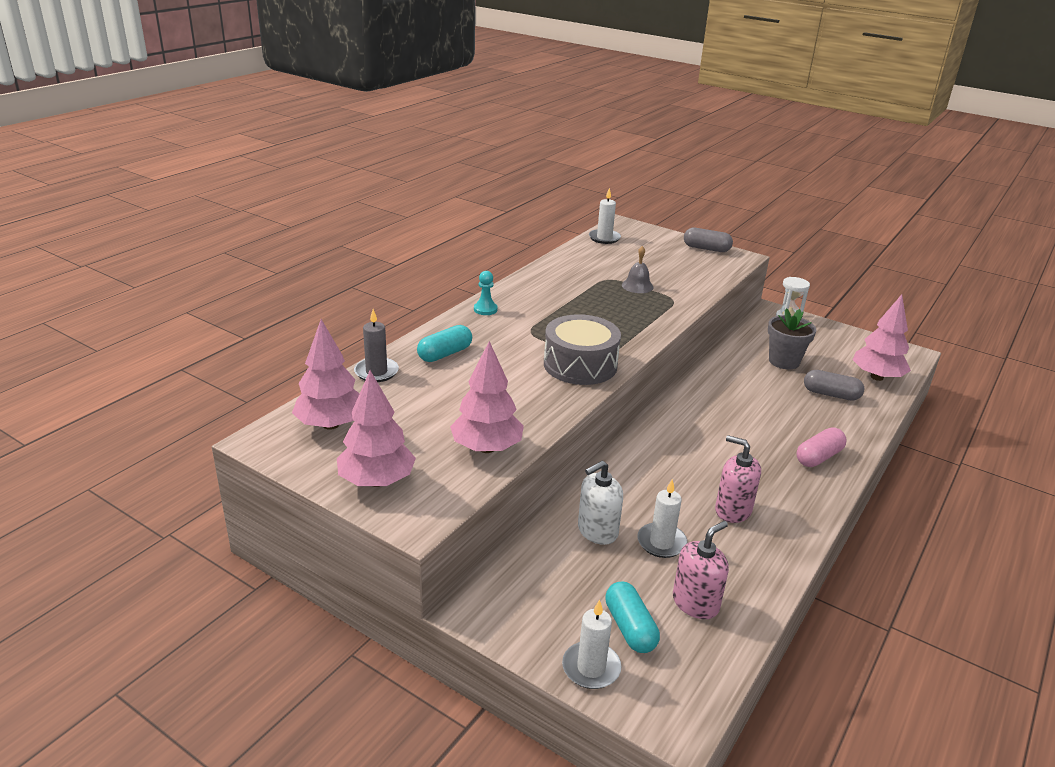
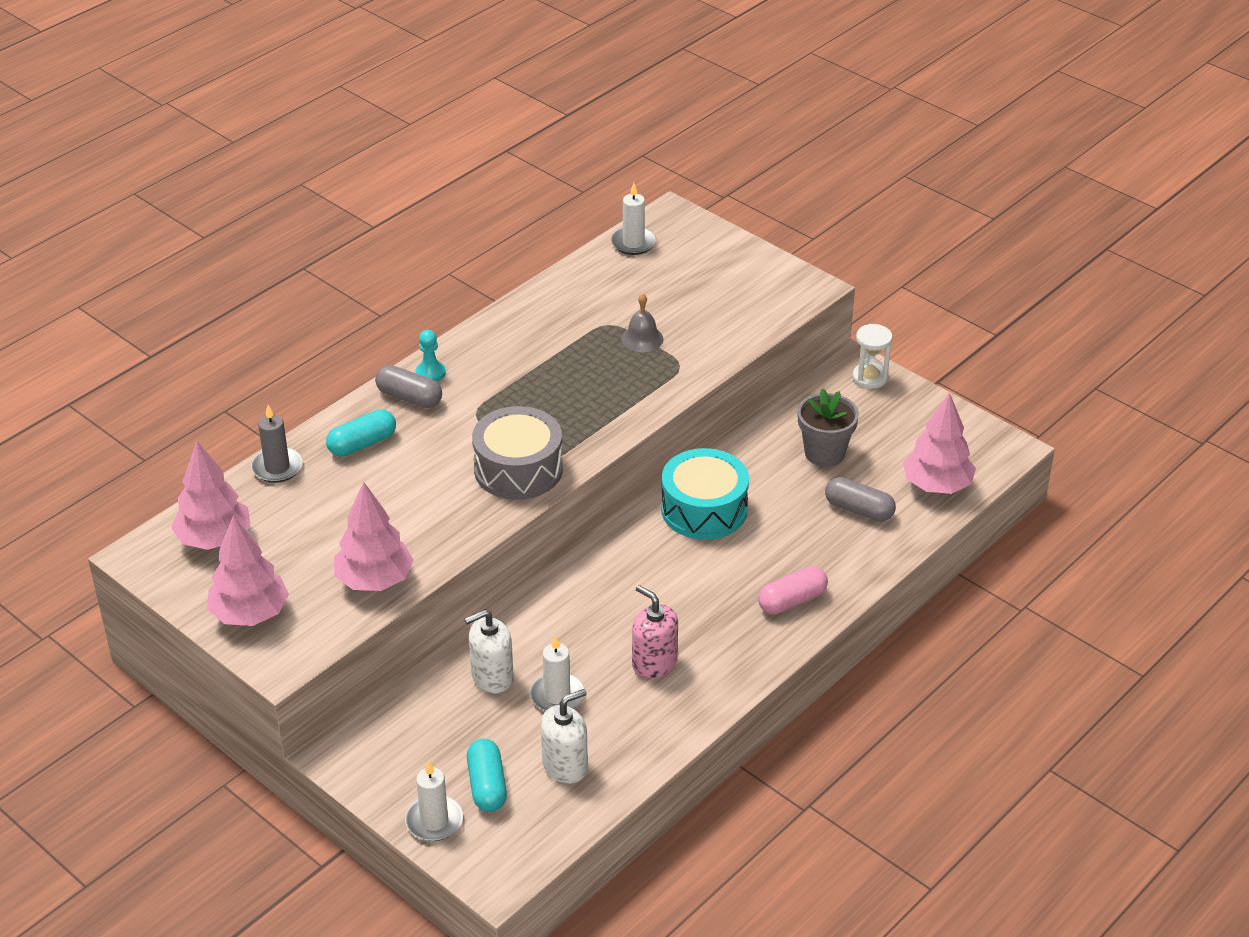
camera: 10 degrees right, 10 degrees up
(695, 603) = (565, 766): pink soap dispenser -> white soap dispenser
(706, 249) = (770, 269): grey capsule -> grey capsule (409, 397)
(715, 400) = (704, 509): none -> turquoise drum

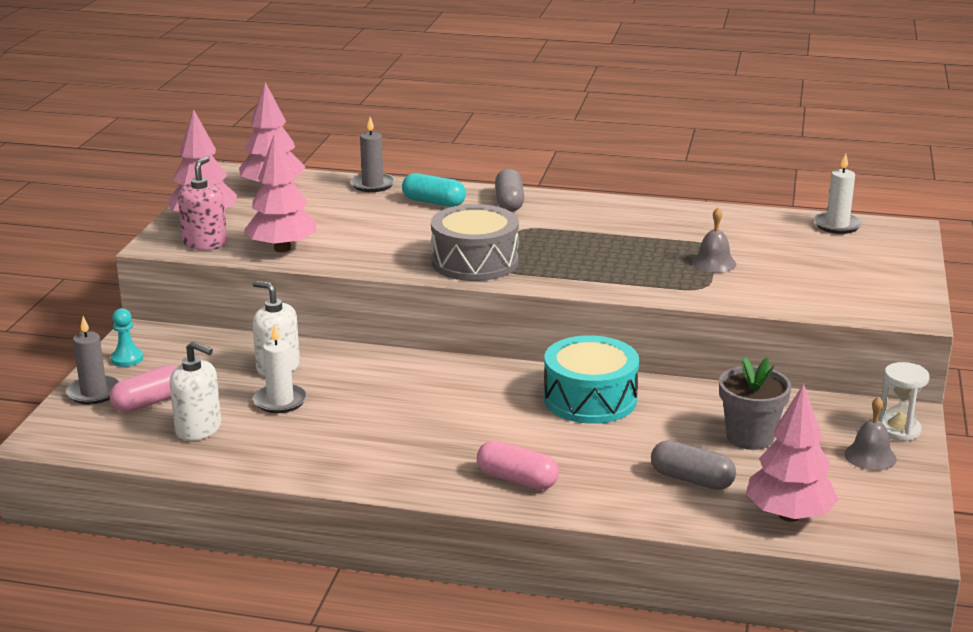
camera: 60 degrees right, 15 degrees down
(430, 373) = (548, 201): turquoise pawn -> turquoise pawn (127, 359)
(434, 821) = (94, 392): white candle -> grey candle
(487, 785) = (150, 402): turquoise capsule -> pink capsule
(654, 663) = (362, 433): pink soap dispenser -> pink soap dispenser (205, 244)
(859, 510) = (691, 479): grey capsule -> grey capsule turned 60 degrees counterclockwise
(893, 409) = (870, 456): none -> grey bell

